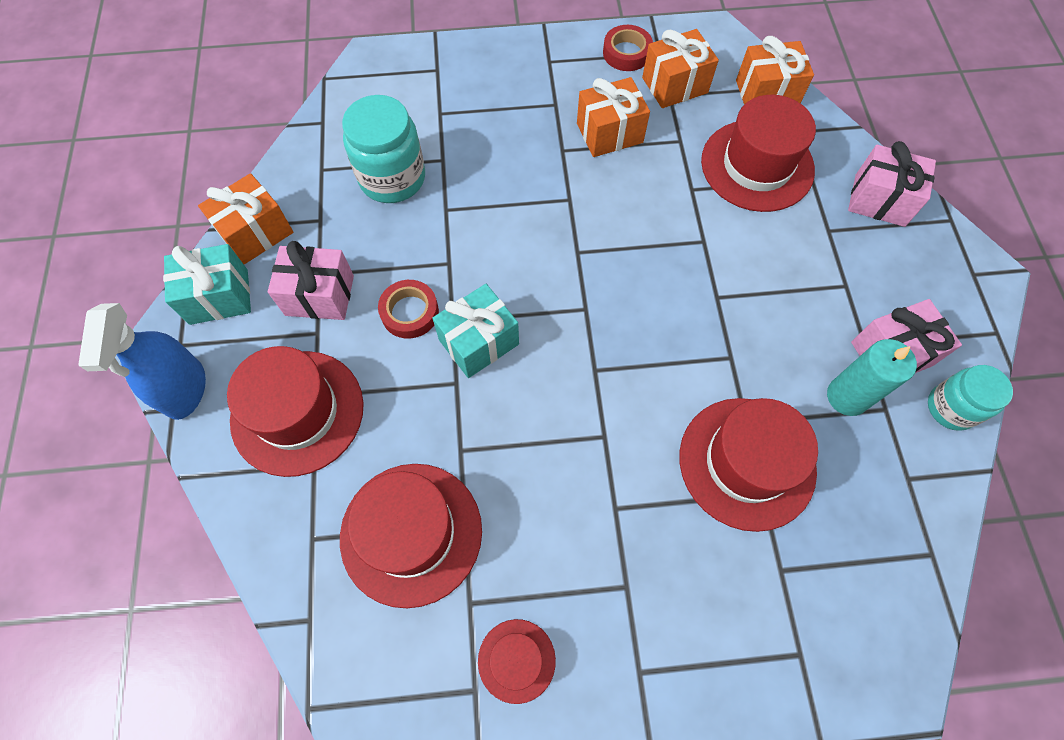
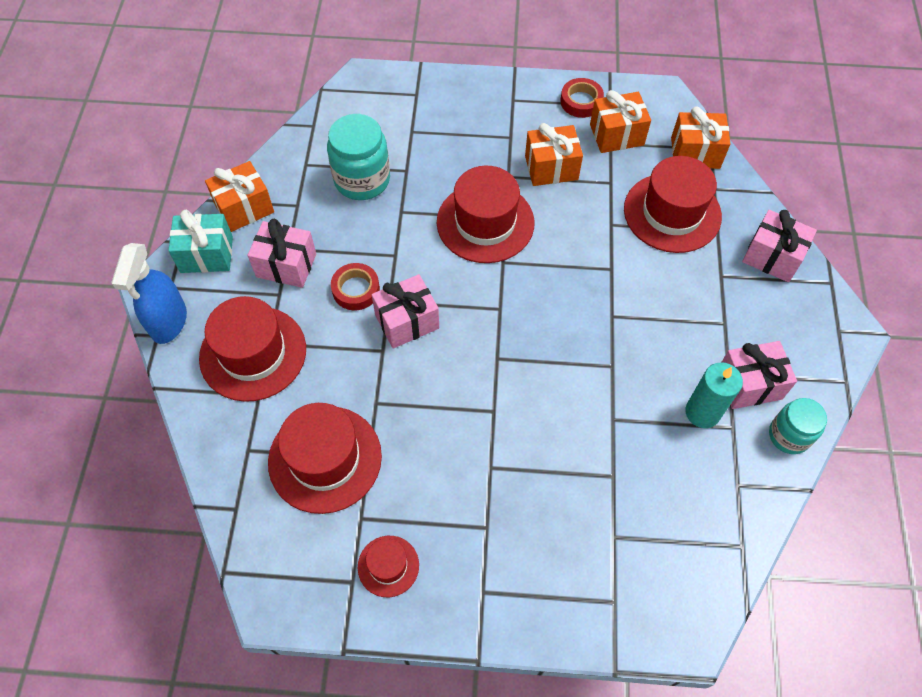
camera: 10 degrees right, 5 degrees down
(479, 342) = (407, 321): turquoise gift -> pink gift
(747, 462) = (605, 450): red hat -> red hat (485, 222)

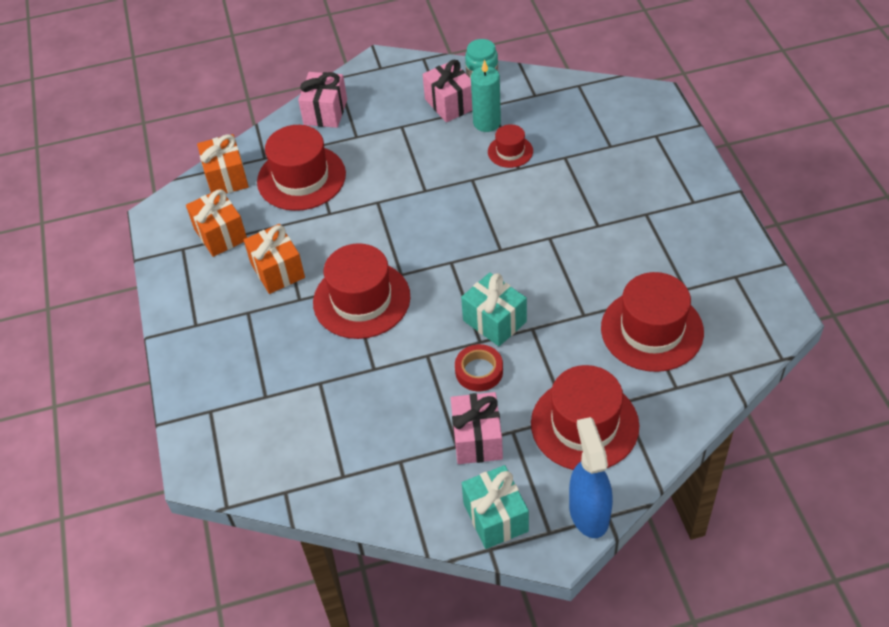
camera: 105 degrees left, 10 degrees down
(169, 322) = (588, 513): blue spray bottle -> blue spray bottle turned 90 degrees counterclockwise
(244, 208) = (423, 509): orange gift -> none
(362, 180) = (345, 416): turquoise jar -> none
(388, 566) = (710, 259): red hat -> red hat (510, 151)
(407, 321) = (494, 321): pink gift -> turquoise gift
(581, 101) = (183, 271): red tape -> none

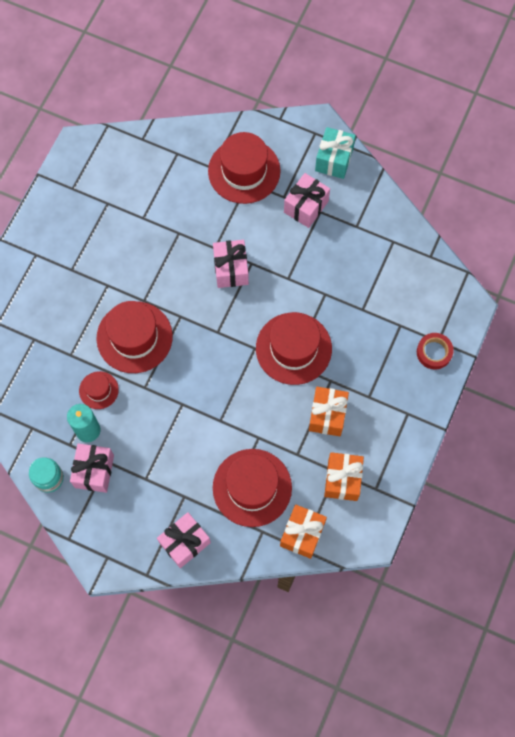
camera: 145 degrees left, 20 degrees up
(479, 371) = (269, 245): red tape -> red tape (434, 352)
(494, 321) = (231, 269): turquoise gift -> pink gift
(588, 513) = (287, 127): blue spray bottle -> none
(652, 330) = (153, 194): red hat -> red hat (134, 337)

